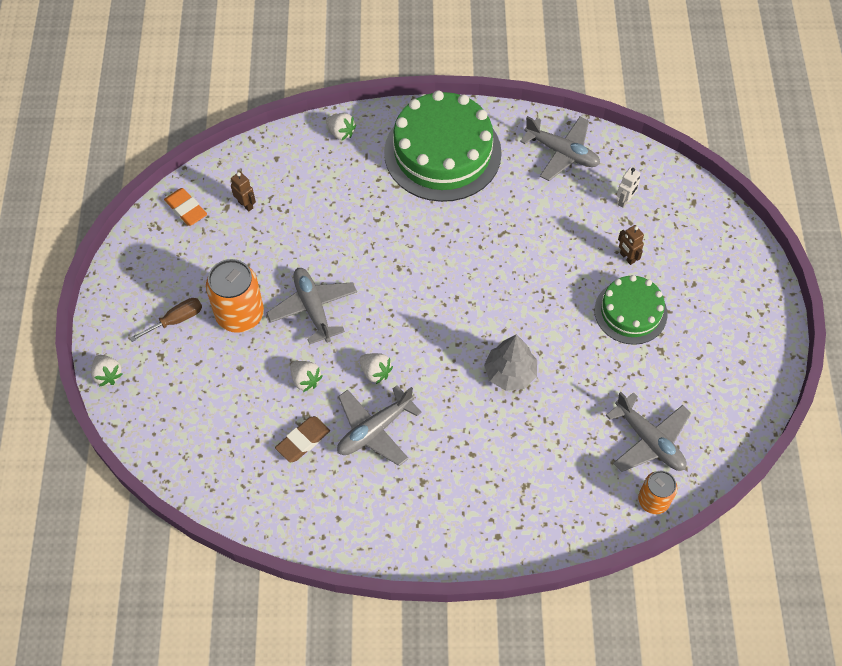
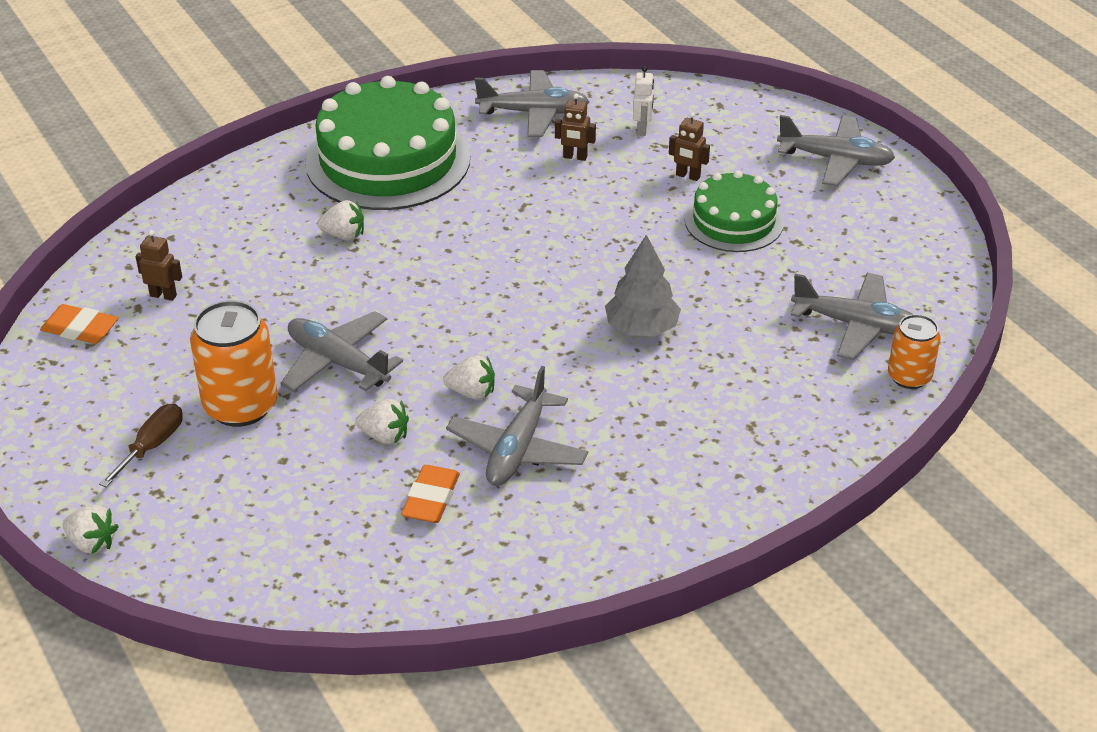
camera: 30 degrees left, 20 degrees down
(303, 441) = (431, 499): brown eraser -> orange eraser
(341, 132) = (240, 185): white strawberry -> white strawberry (344, 235)
(563, 205) = (575, 157): none -> brown robot
(739, 291) = (835, 160): none -> grey plane

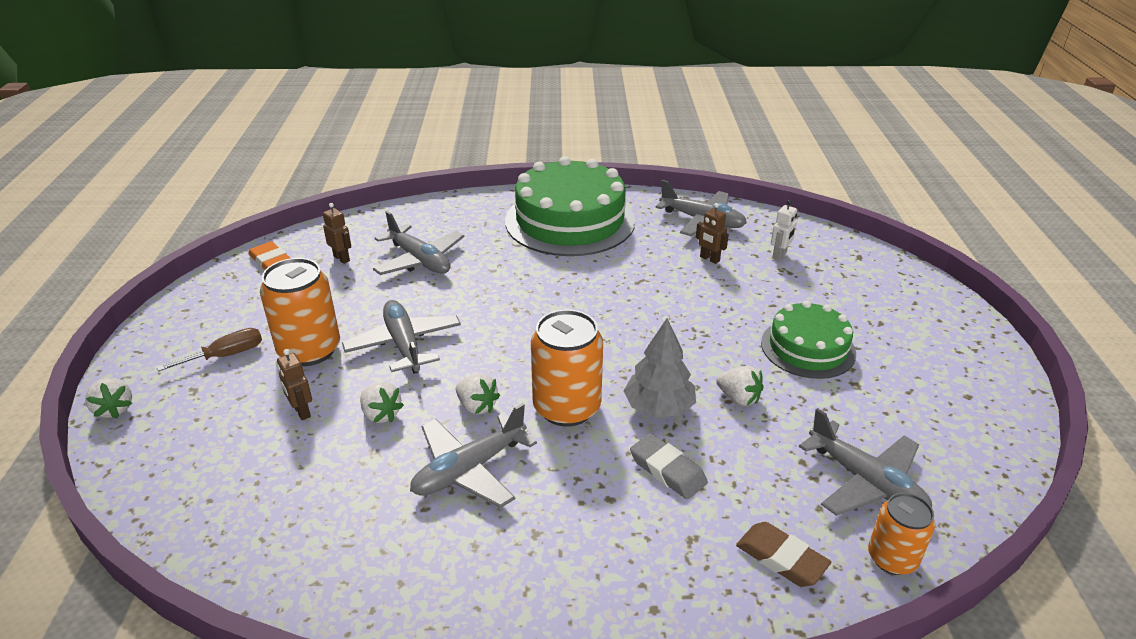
camera: 30 degrees right, 5 degrees down
(344, 235) = (494, 259): white strawberry -> white strawberry (738, 398)
(431, 499) = (364, 482): orange eraser -> none
(558, 360) = (566, 407): none -> orange can
(688, 176) = (792, 300): brown robot -> brown robot (301, 412)
(691, 380) = (667, 470): none -> grey eraser
(829, 411) = (781, 558): none -> brown eraser
(835, 160) = (939, 329): grey plane -> grey plane (420, 260)

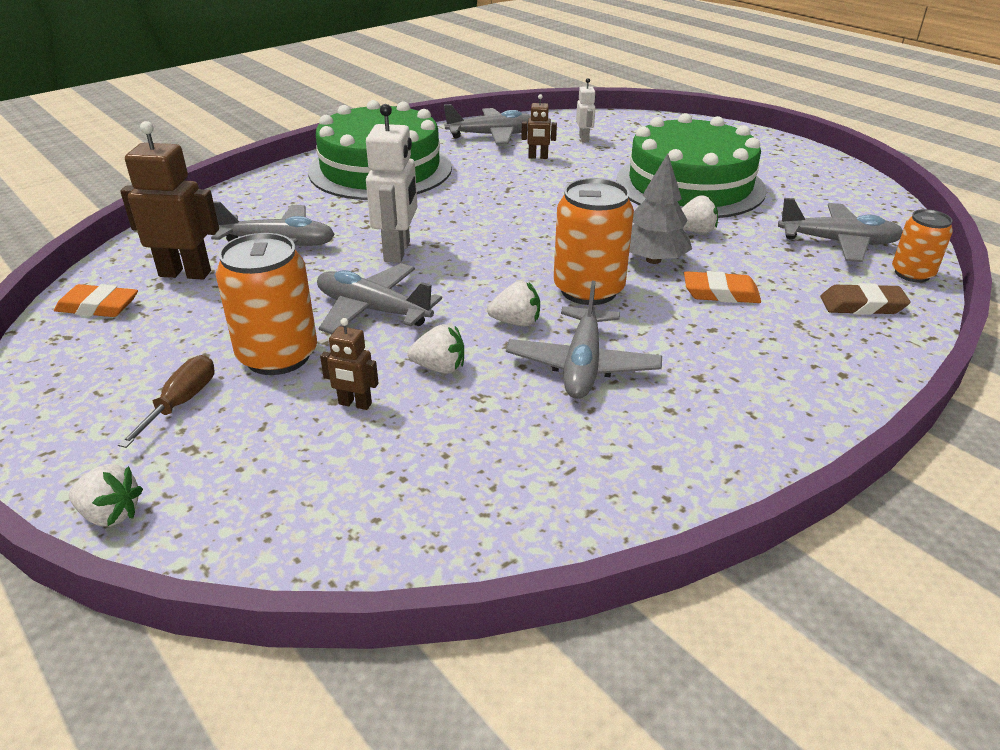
camera: 40 degrees left, 0 degrees up
(342, 258) = (185, 273): brown robot -> brown robot, size x1.90
(483, 302) = (398, 251): none -> white robot
(667, 470) = (720, 293): grey eraser -> orange eraser
(808, 348) = (689, 185): green cake -> green cake, size x1.74

